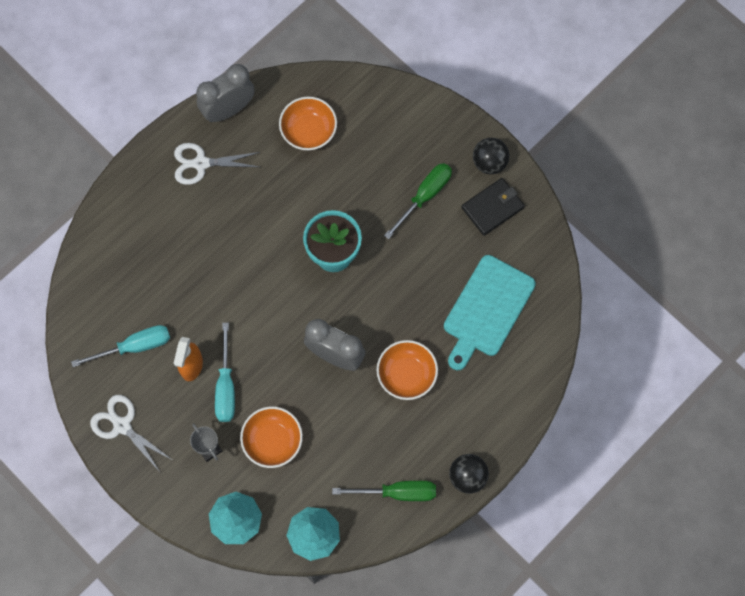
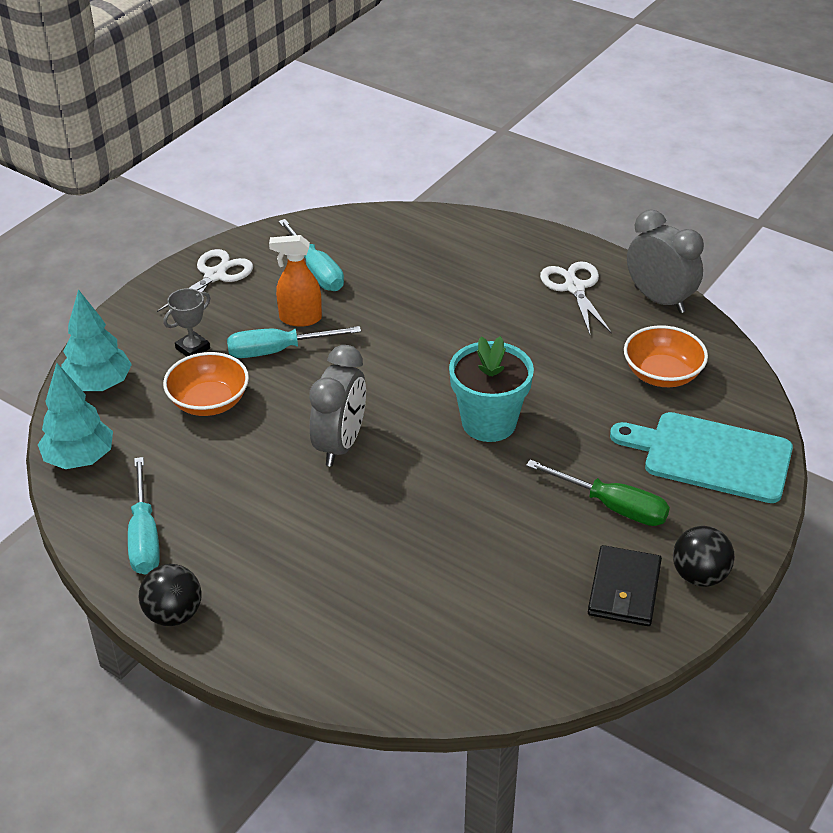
camera: 80 degrees right, 30 degrees down
(397, 492) = (144, 536): green screwdriver -> turquoise screwdriver
(406, 375) = (325, 523): orange bowl -> none
(487, 310) = (449, 604): turquoise cutting board -> turquoise cutting board (710, 456)
(492, 208) = (624, 589): black wallet -> black wallet turned 60 degrees clockwise

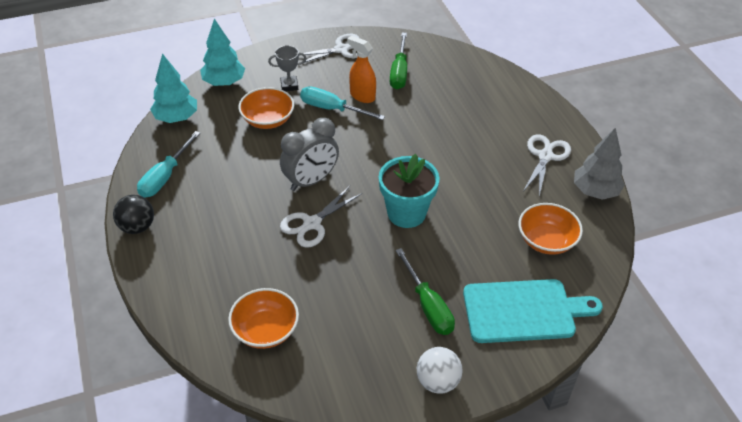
camera: 35 degrees right, 5 degrees up
(316, 270) = (399, 72): turquoise screwdriver -> green screwdriver
(393, 491) = (312, 223): none -> white scissors
(464, 635) = (265, 330): none -> orange bowl
(624, 589) = (382, 361): black wallet -> none
(659, 299) = (595, 191): grey clock -> grey tree
(699, 575) = (437, 381): black ball -> white ball
(710, 456) = (524, 311): turquoise cutting board -> turquoise cutting board turned 120 degrees clockwise

